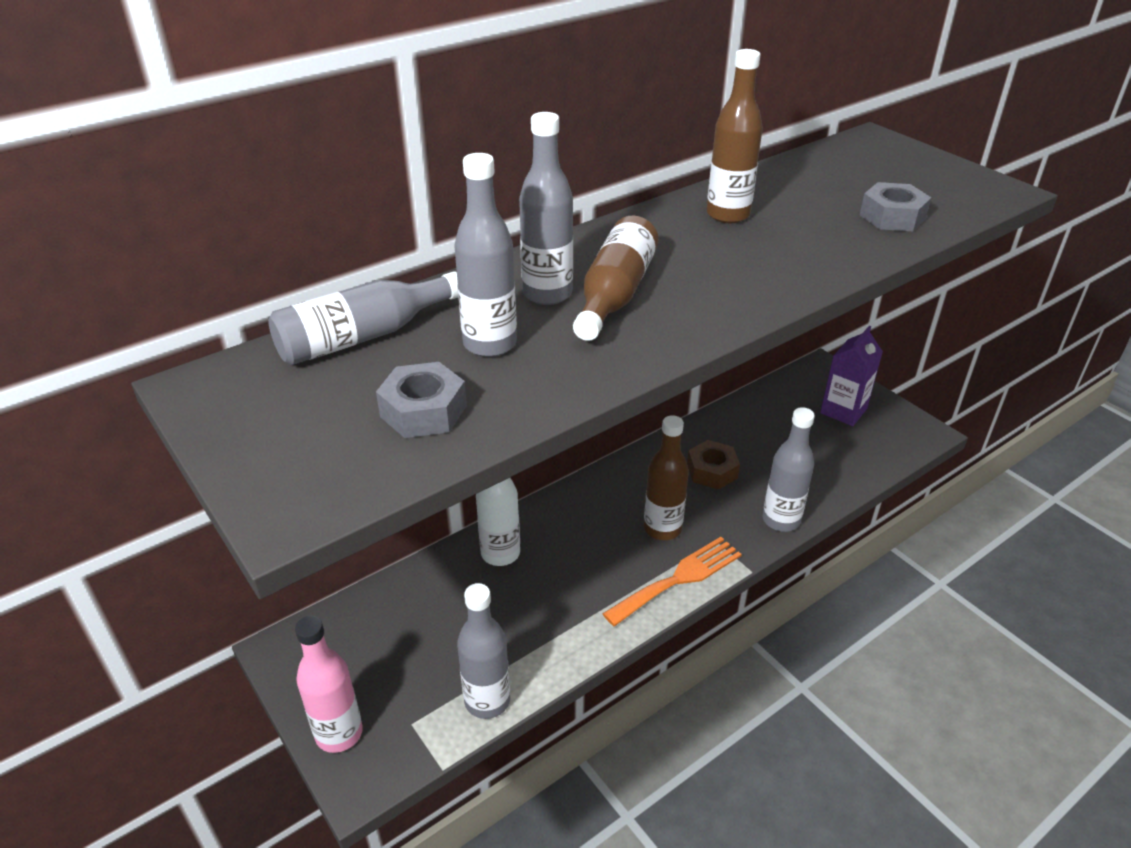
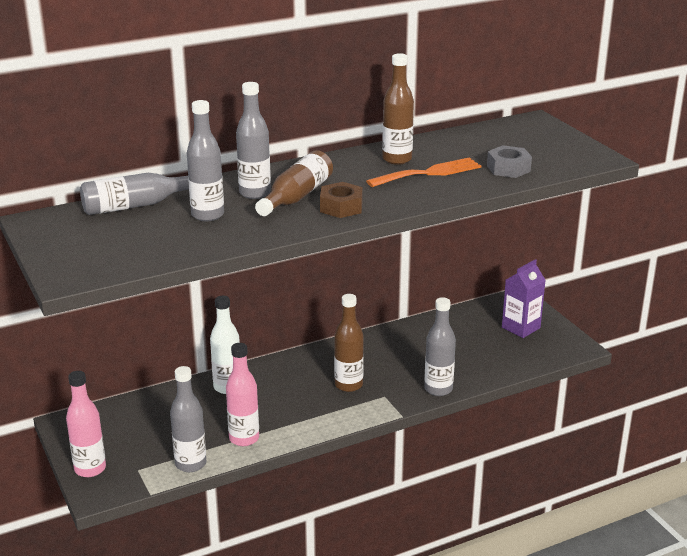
camera: 10 degrees right, 10 degrees down
(423, 411) = (155, 242): grey nut -> none
(550, 641) = (244, 438): none -> pink bottle
(678, 579) = (347, 414): orange fork -> orange fork (429, 173)
(712, 471) = (400, 355): brown nut -> brown nut (341, 207)

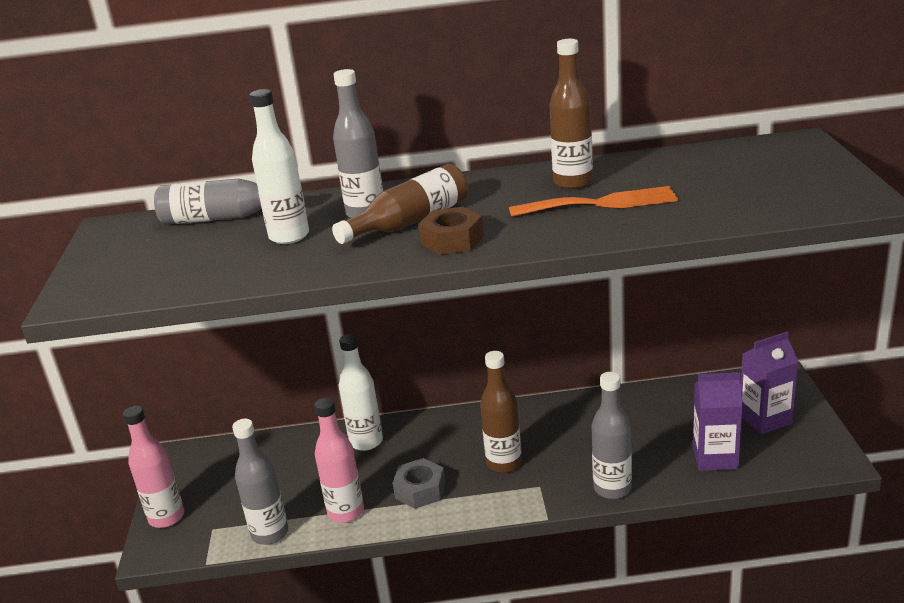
camera: 25 degrees right, 0 degrees up
(207, 215) = (289, 236): grey bottle -> white bottle
(499, 358) = (715, 457): none -> purple carton
(508, 168) = (715, 205): grey nut -> grey nut (420, 490)

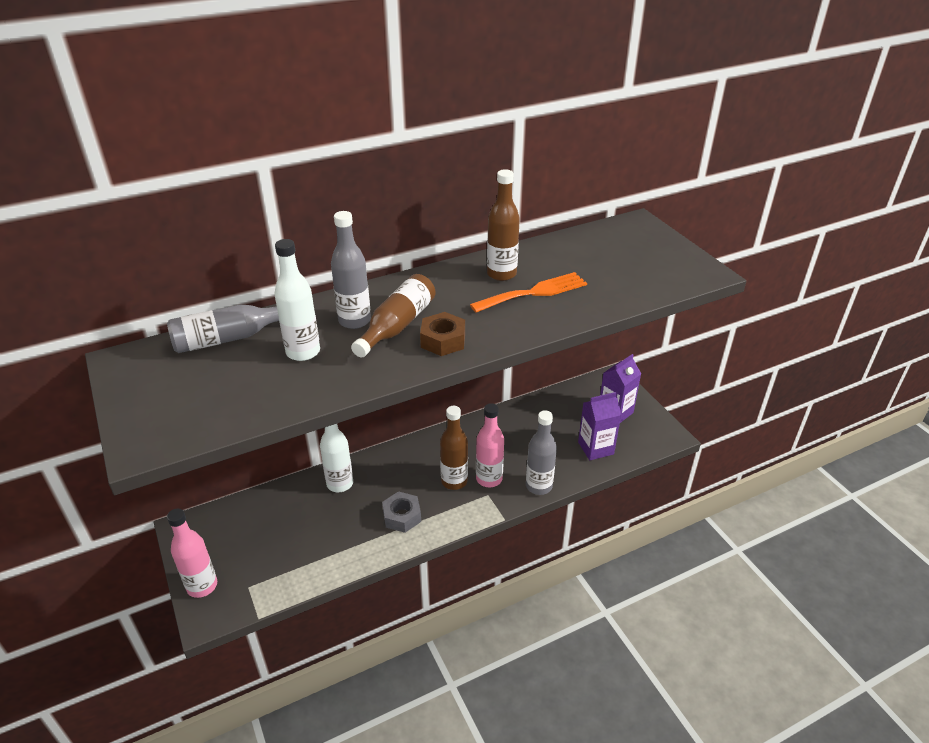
camera: 25 degrees left, 10 degrees up
(270, 533) = (300, 579): grey bottle -> none
(346, 512) = (352, 547): pink bottle -> pink bottle (489, 479)

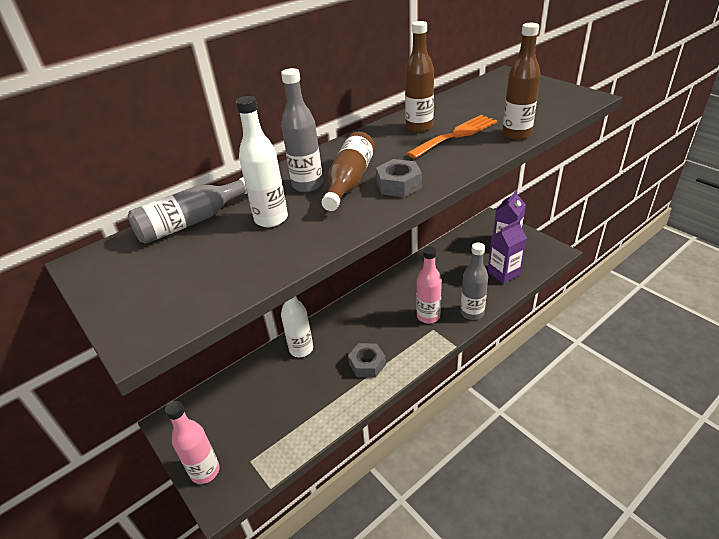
camera: 10 degrees left, 0 degrees up
(443, 340) = (399, 185): brown nut -> grey nut
(454, 481) = (400, 325): brown bottle -> brown bottle (516, 134)

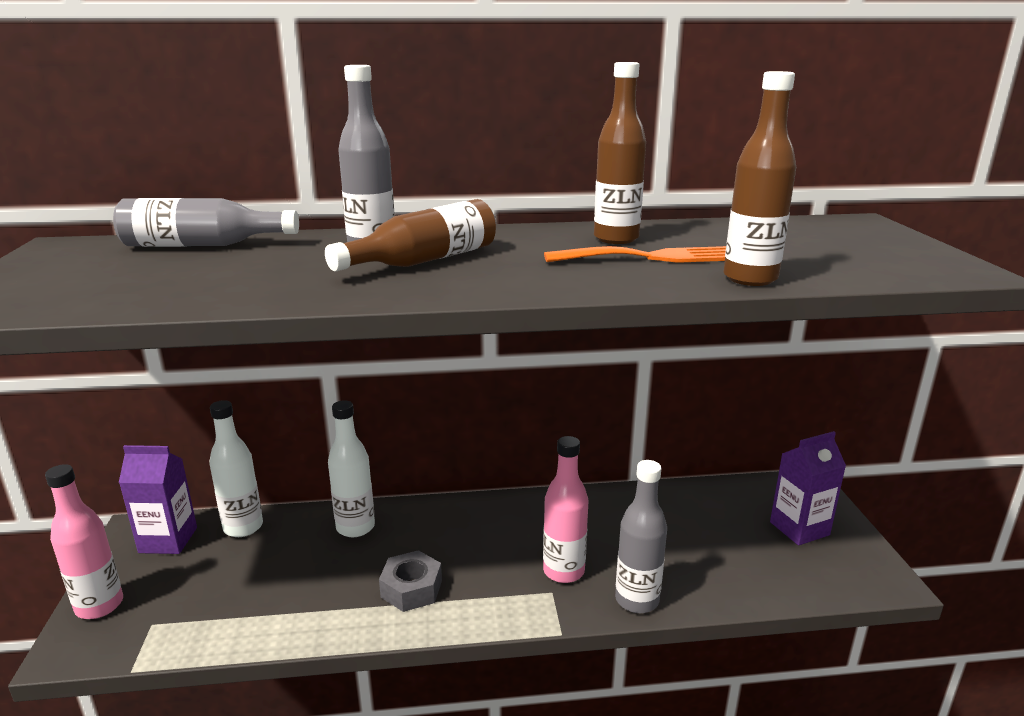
camera: 30 degrees right, 15 degrees down
(271, 219) = (274, 265): white bottle -> white bottle (243, 527)
(399, 185) = (474, 279): grey nut -> none
(503, 273) = (751, 569): purple carton -> purple carton (168, 540)

